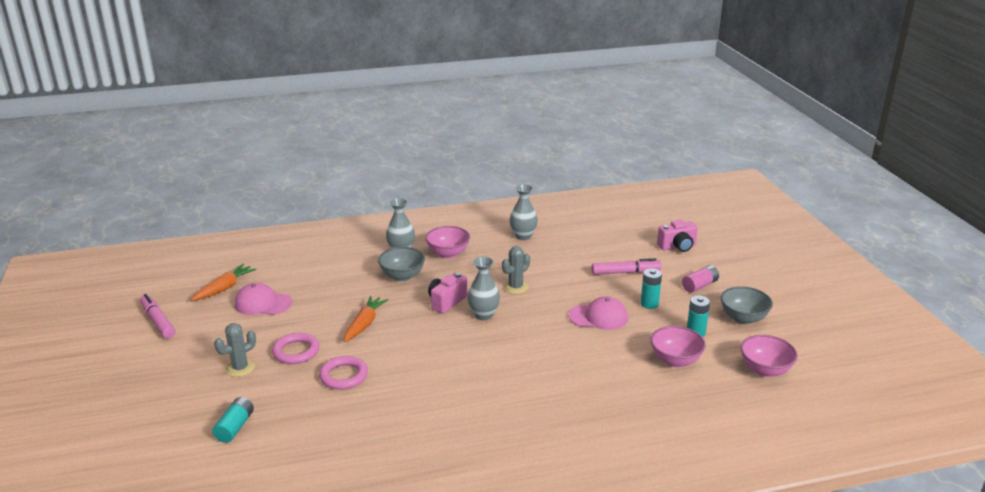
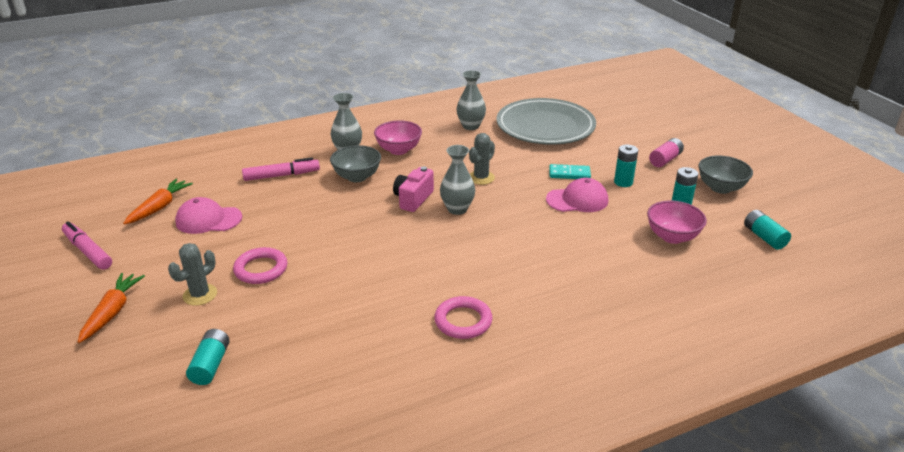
camera: 10 degrees left, 5 degrees up
(344, 376) = (324, 290): pink ring -> pink ring (463, 321)
(364, 324) = (330, 231): orange carrot -> orange carrot (112, 312)
(594, 242) = (545, 127): none -> grey plate
(600, 291) = (569, 174): none -> turquoise domino
(625, 272) = (587, 153): pink marker -> pink marker (281, 175)
(677, 247) = (628, 124): pink camera -> none
(765, 370) = (764, 237): pink bowl -> turquoise battery

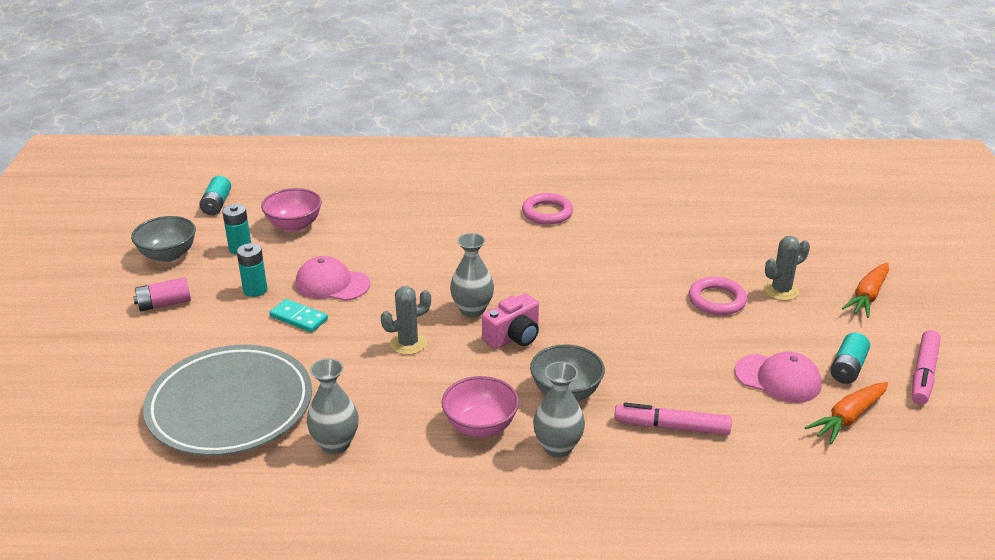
camera: 155 degrees left, 0 degrees up
(88, 251) = (923, 374): pink marker -> pink marker turned 45 degrees clockwise
(211, 365) = (767, 234): turquoise battery -> turquoise battery (847, 368)

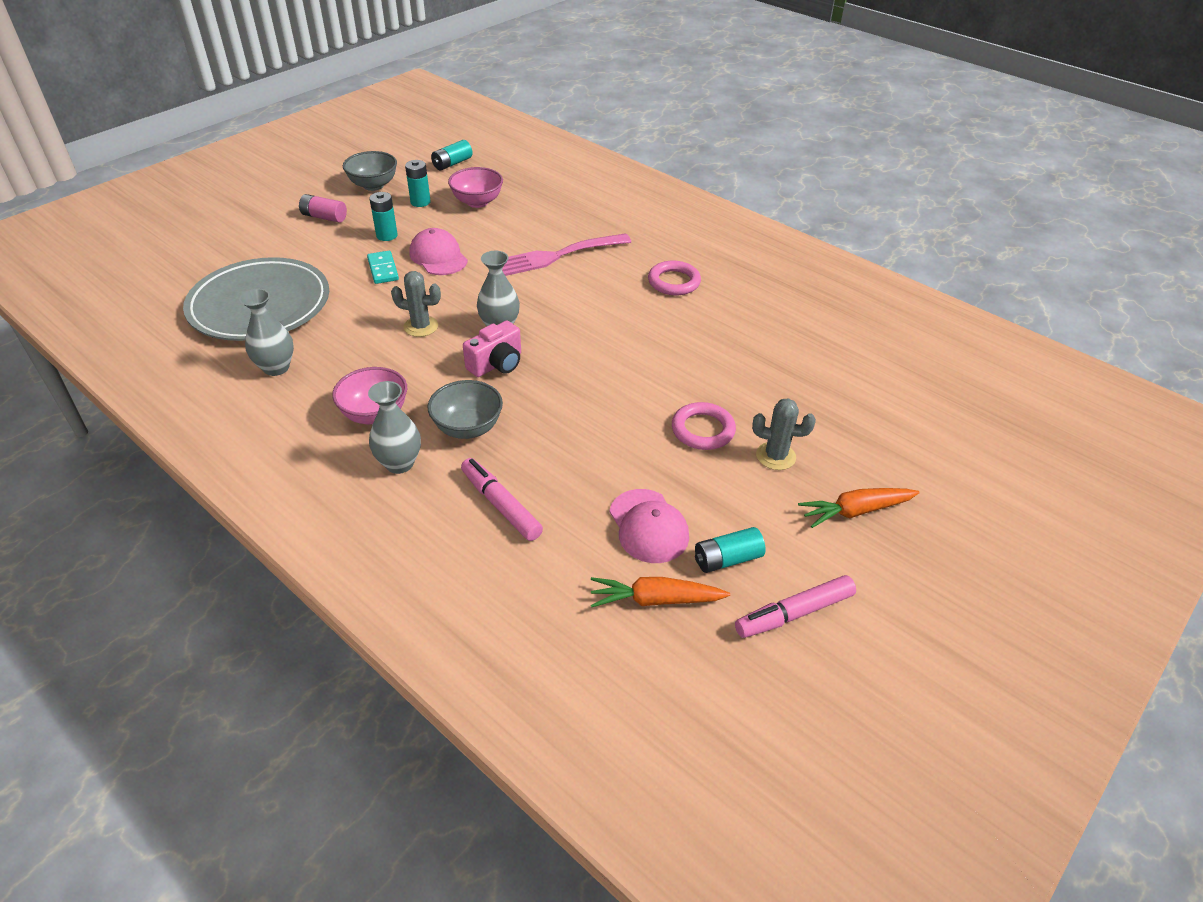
camera: 40 degrees right, 10 degrees up
(430, 237) = (554, 256): none -> pink fork
(513, 337) = (497, 364): pink camera -> pink camera turned 45 degrees counterclockwise

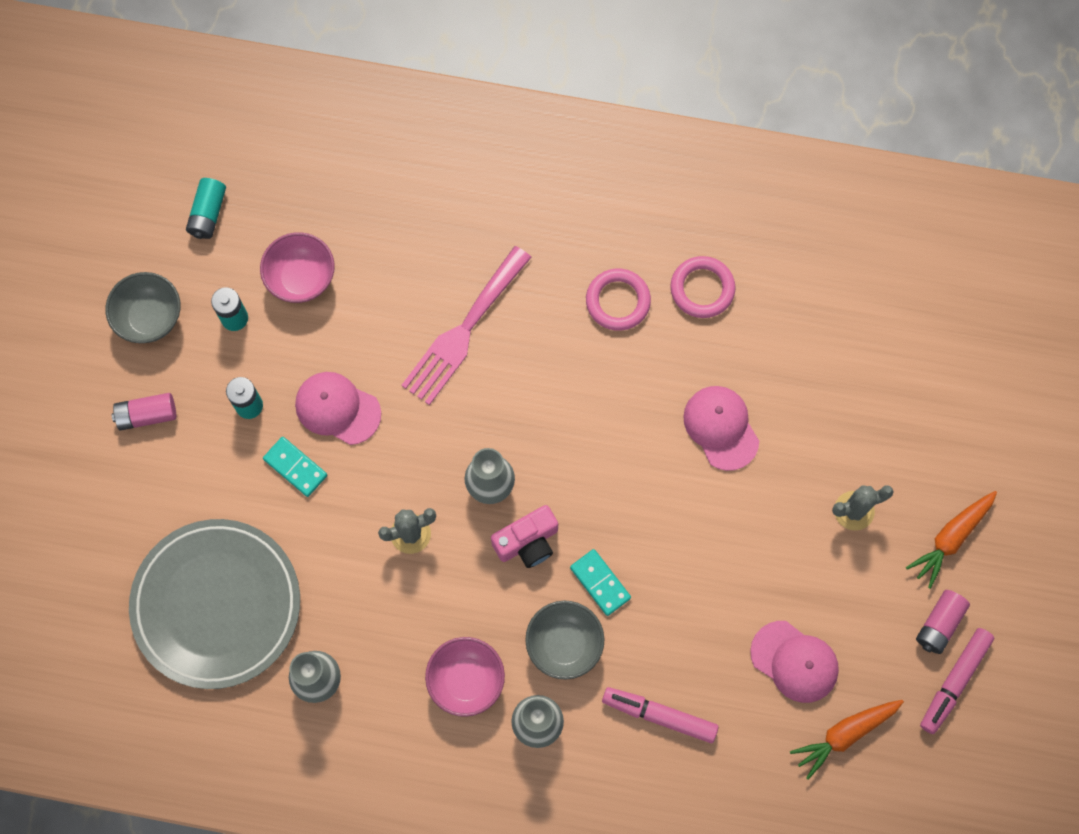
camera: 30 degrees left, 30 degrees up
(497, 364) = (527, 542): pink camera -> pink camera turned 45 degrees clockwise
(529, 407) = (600, 583): none -> turquoise domino
(698, 367) = (721, 428): none -> pink cap
(703, 430) = (773, 515): pink ring -> pink ring (702, 289)
(727, 559) = (876, 658): turquoise battery -> none
(806, 564) = (939, 624): none -> pink battery

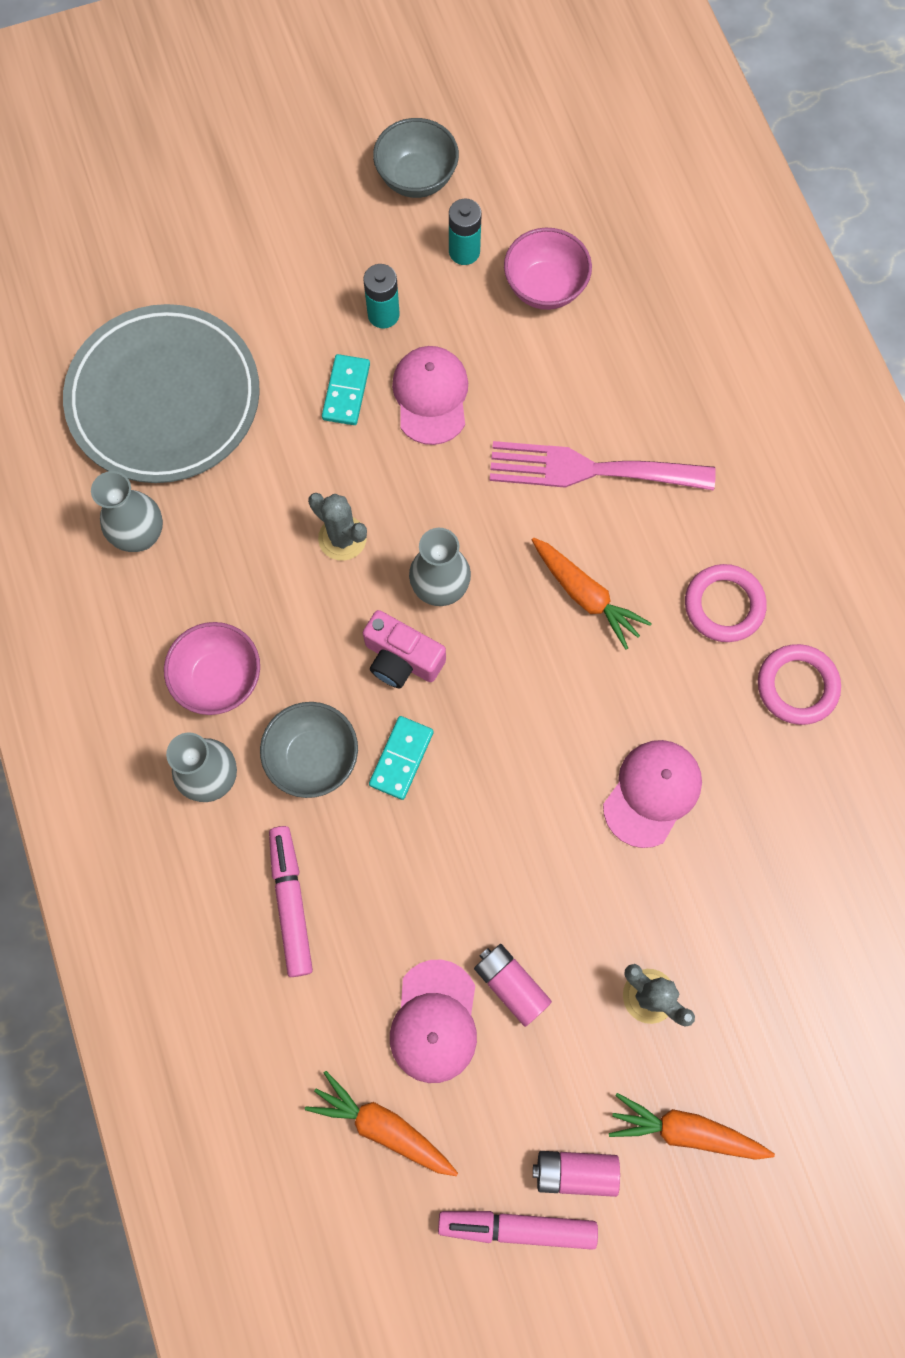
camera: 60 degrees right, 0 degrees up
(147, 415) = (318, 231): pink battery -> pink battery (511, 984)
(208, 213) = (555, 169): turquoise battery -> none
(555, 389) = (585, 595): none -> orange carrot

